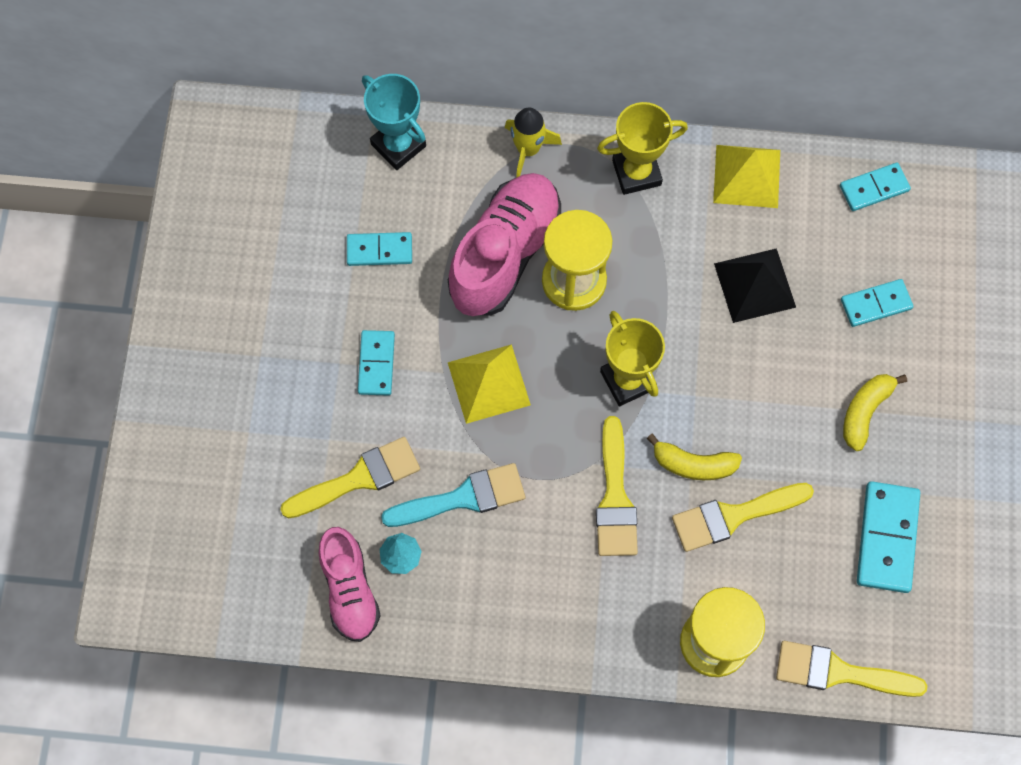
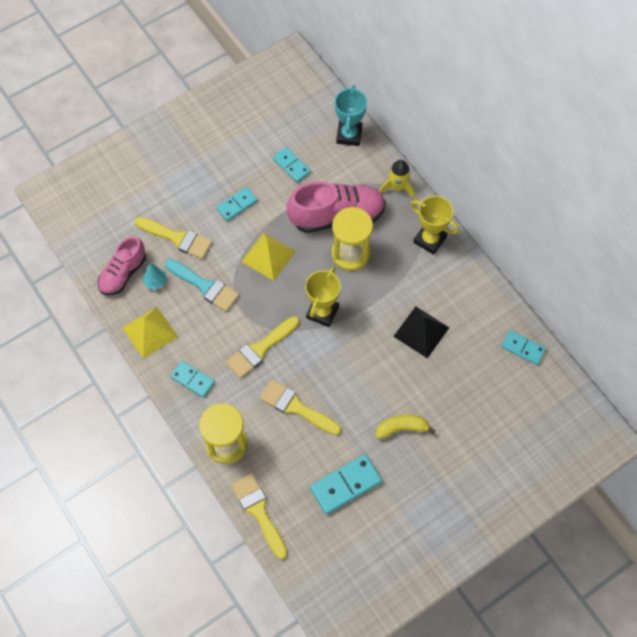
camera: 50 degrees right, 5 degrees down
(693, 464) = (306, 371): yellow banana -> none
(747, 176) = (474, 287): yellow pyramid -> yellow pyramid (150, 332)
(876, 304) = (462, 393): turquoise domino -> turquoise domino (192, 379)

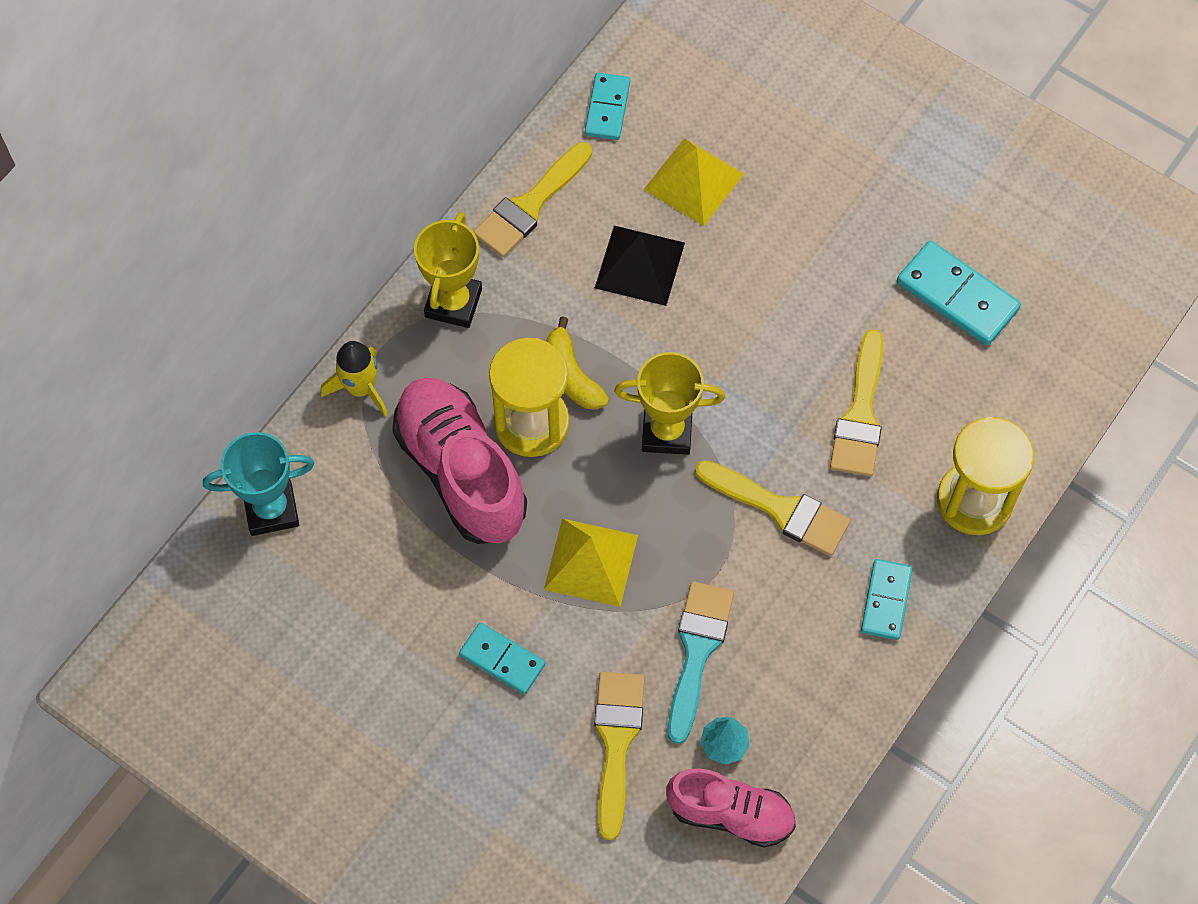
camera: 110 degrees left, 0 degrees up
(150, 332) = (828, 713): yellow pyramid -> yellow pyramid (694, 181)
(259, 511) = (1061, 409): yellow brush -> yellow brush (530, 205)
(291, 166) = (378, 590): turquoise domino -> none
(402, 428) = (824, 243): yellow banana -> yellow banana (572, 375)

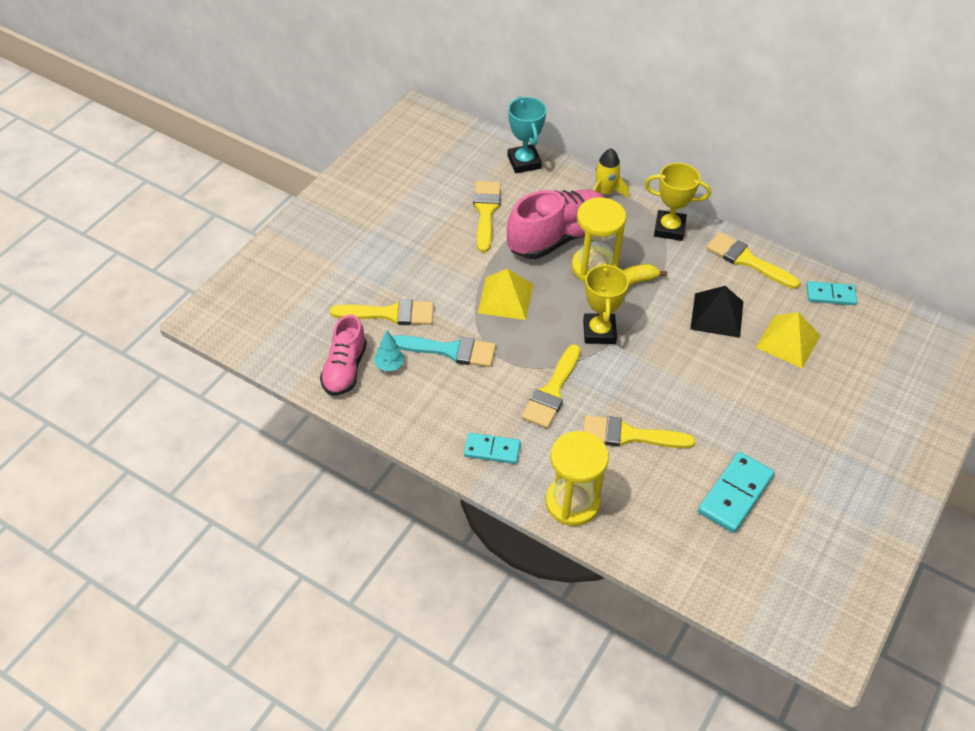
camera: 85 degrees right, 15 degrees down
(391, 580) = (486, 212): none -> yellow brush
(502, 660) = (440, 261): turquoise domino -> none

